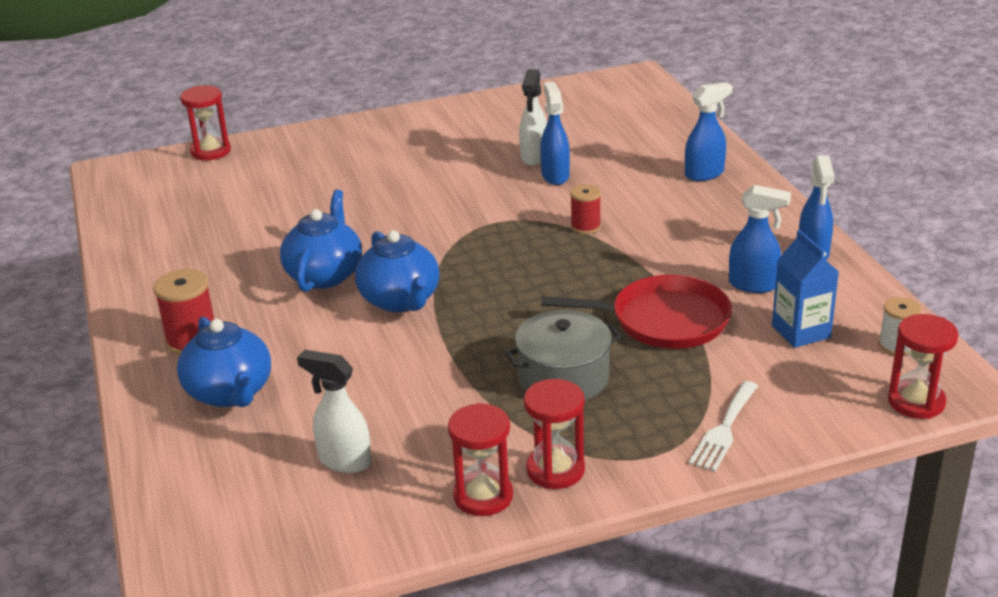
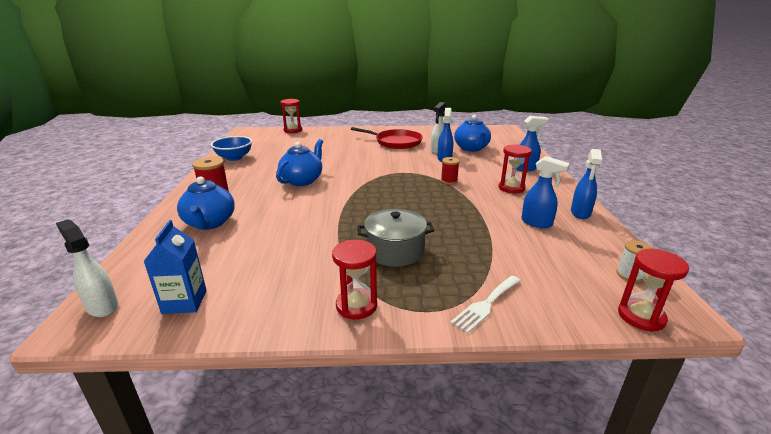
camera: 15 degrees right, 5 degrees down
(148, 246) = (234, 158): none -> blue bowl
(344, 461) = (235, 270): white spray bottle -> white spray bottle (102, 306)
(400, 300) = (330, 197): blue teapot -> blue teapot (471, 148)
(483, 496) = (299, 312): red hourglass -> red hourglass (511, 188)
(663, 320) = (472, 231): red pan -> red pan (396, 142)
(801, 332) = (561, 254): blue carton -> blue carton (184, 302)

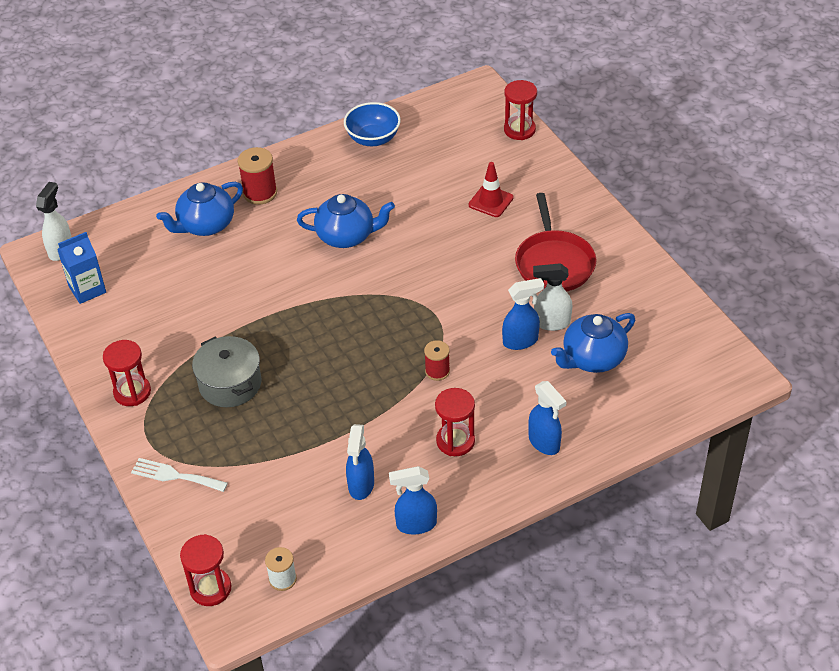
camera: 65 degrees right, 20 degrees up
(333, 144) = (491, 201): none -> red traffic cone

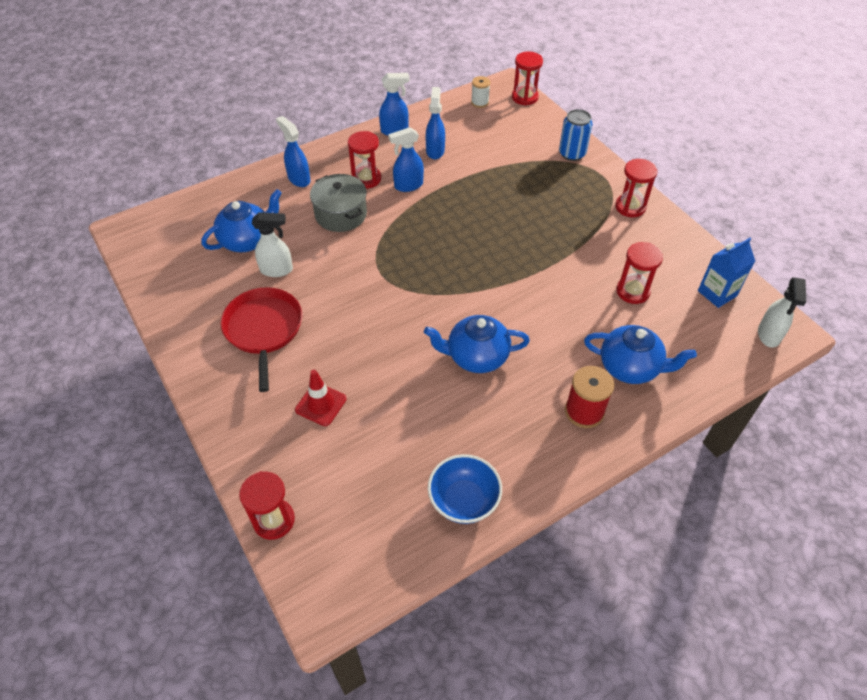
camera: 175 degrees right, 5 degrees up
(173, 293) = (632, 291): none -> red hourglass
(175, 475) = (572, 154): white fork -> blue can
(205, 225) = (630, 367): blue teapot -> blue teapot turned 60 degrees clockwise
(230, 384) = (552, 215): grey pot -> grey pot (341, 214)
(437, 371) = (380, 227): red spool -> none
(521, 341) = (307, 253): blue spray bottle -> blue spray bottle (408, 185)

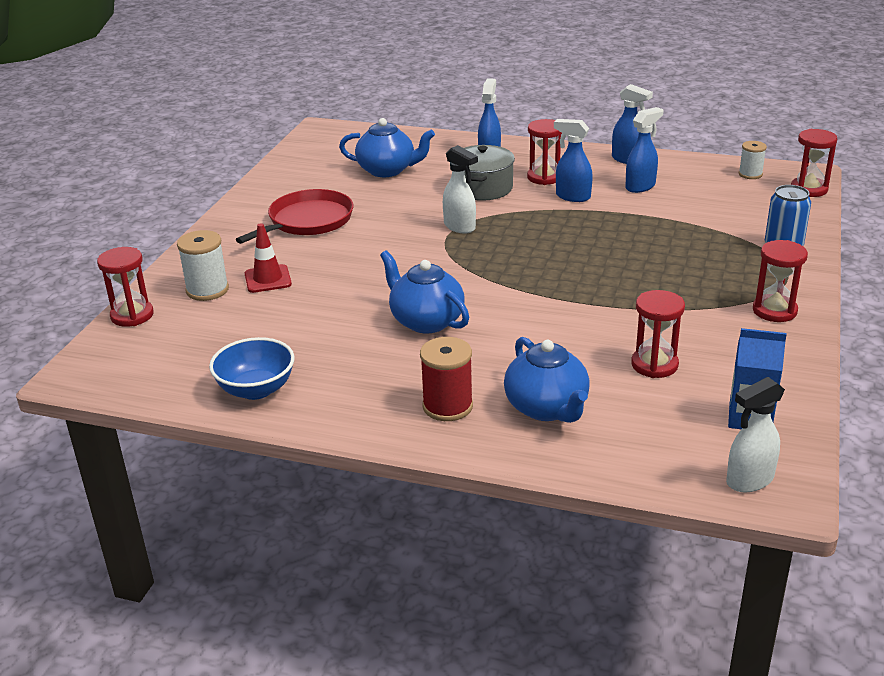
camera: 50 degrees right, 20 degrees down
(277, 270) = (376, 195): white spray bottle -> white spray bottle (460, 227)
(292, 450) = (207, 290): none -> white spool

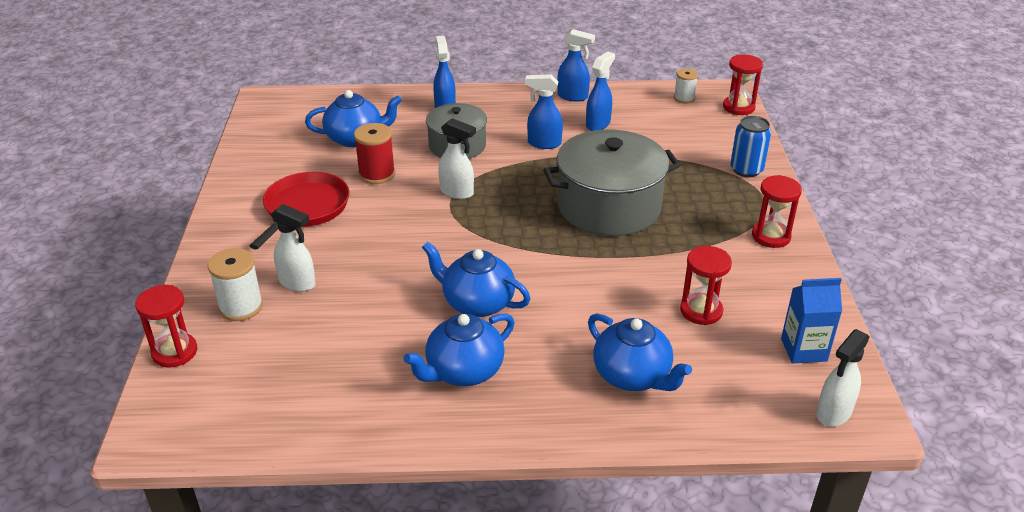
camera: 20 degrees left, 5 degrees up
(256, 389) = (350, 413): blue bowl -> none
(268, 279) = (298, 283): red traffic cone -> white spray bottle
(380, 374) = (463, 371): none -> blue teapot
(447, 406) = (543, 393): red spool -> red spool (377, 174)
(544, 177) = (508, 126): red hourglass -> none
(609, 259) = (609, 206): none -> grey pot

